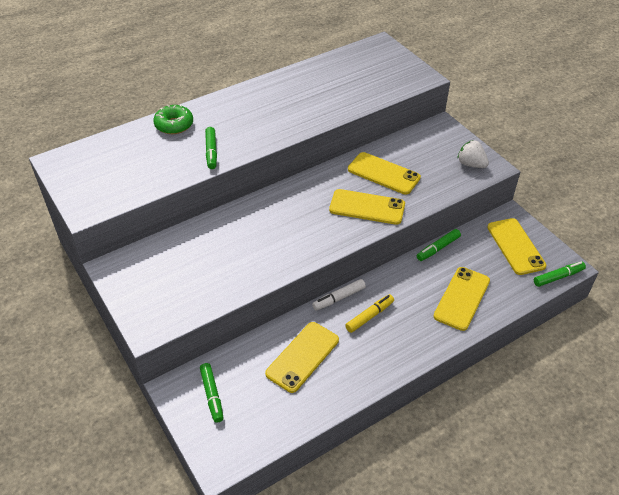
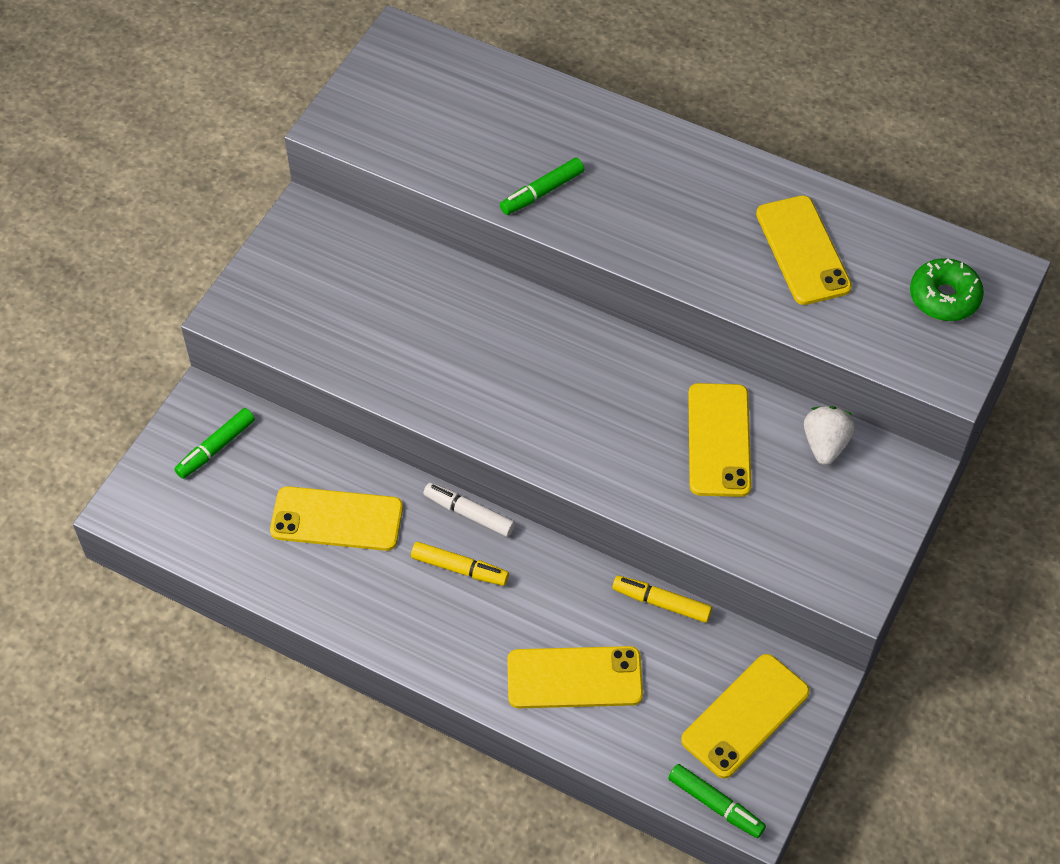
camera: 60 degrees right, 10 degrees up
(174, 125) = (568, 117): green donut -> green donut (944, 297)
(367, 207) = (623, 452): yellow phone -> yellow phone (803, 250)
(438, 248) = (661, 603): green marker -> yellow marker
(471, 164) = (837, 556): white strawberry -> white strawberry (825, 444)

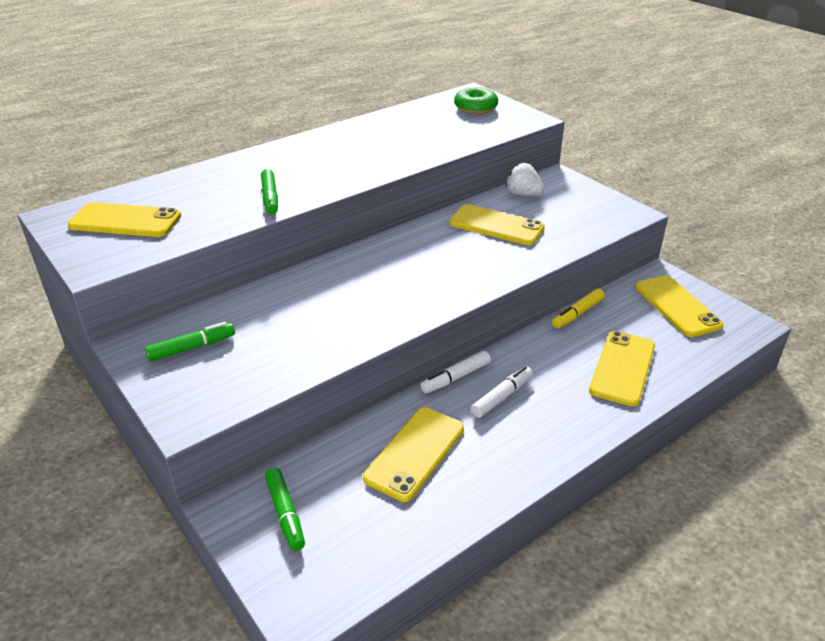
camera: 65 degrees left, 20 degrees down
(460, 568) = (502, 397): yellow marker -> white marker
(716, 805) = (742, 336): green marker -> green marker (192, 347)
(803, 250) = (407, 133): yellow phone -> yellow phone (125, 221)

